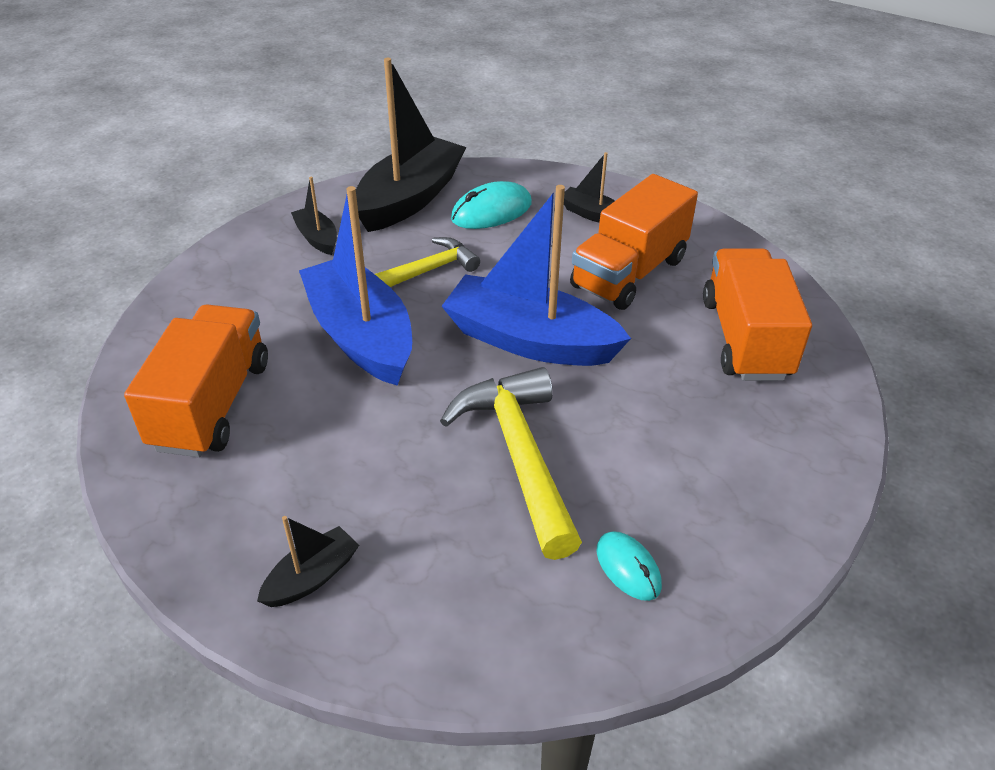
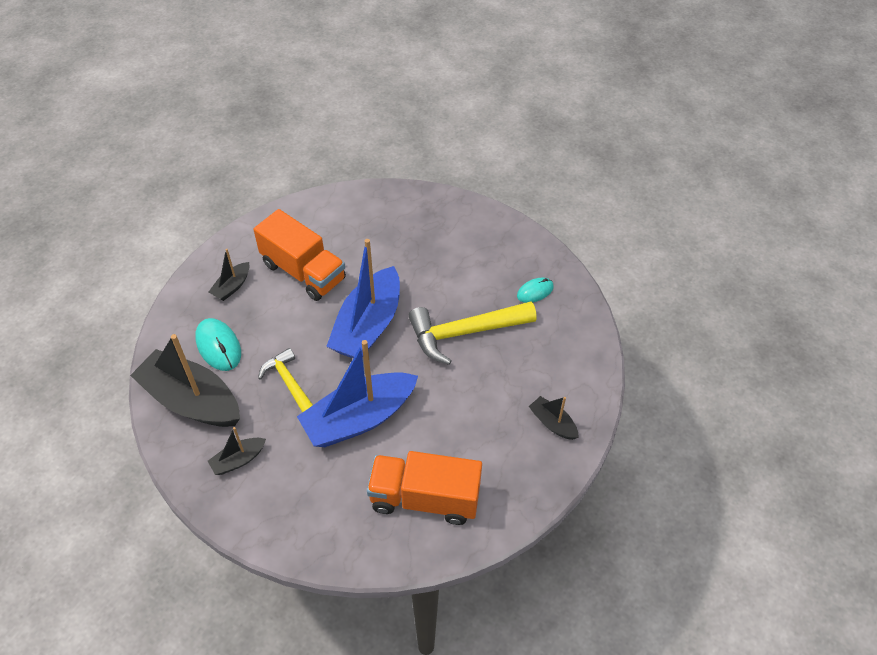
camera: 90 degrees left, 10 degrees up
(745, 338) = (371, 224): orange truck -> none

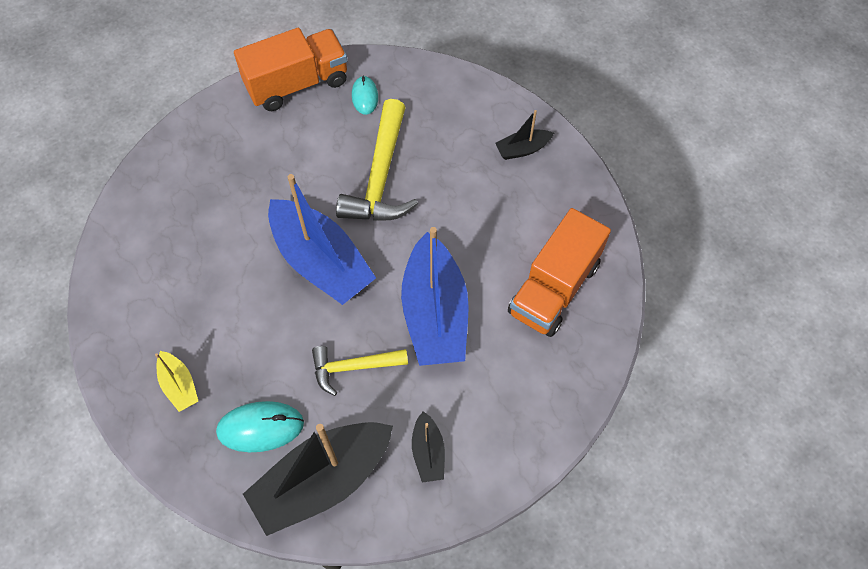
camera: 65 degrees left, 10 degrees up
(232, 286) = (179, 385): black boat -> yellow boat
(303, 272) = (205, 300): orange truck -> orange truck (297, 84)

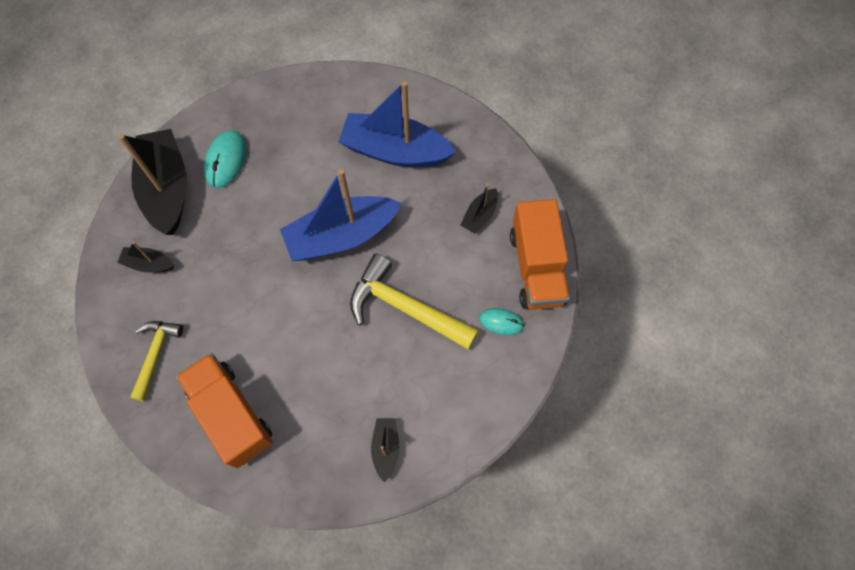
camera: 110 degrees right, 5 degrees up
(179, 385) = (283, 118): yellow boat -> none
(254, 144) = (479, 215): none -> black boat
(353, 367) = (240, 233): yellow hammer -> yellow hammer (156, 354)
(434, 313) = (255, 307): blue boat -> blue boat (395, 151)

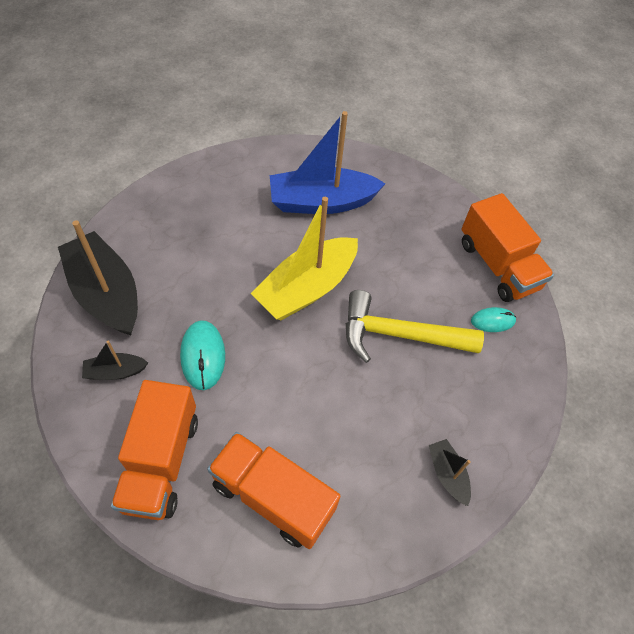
camera: 25 degrees left, 10 degrees down
(156, 354) = (161, 462): yellow hammer -> orange truck
(226, 160) = (158, 251): turquoise mouse -> turquoise mouse (203, 356)
(341, 236) = (306, 288): blue boat -> yellow boat
(479, 215) = (425, 236): black boat -> none

